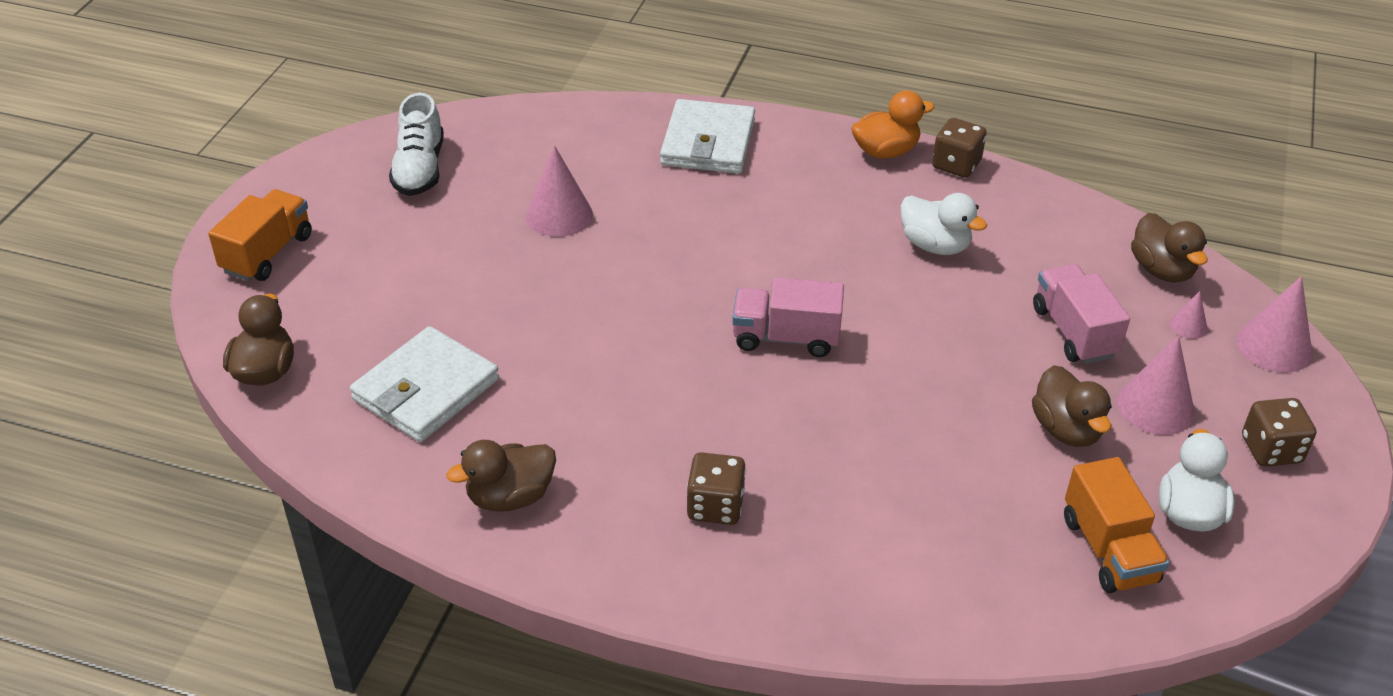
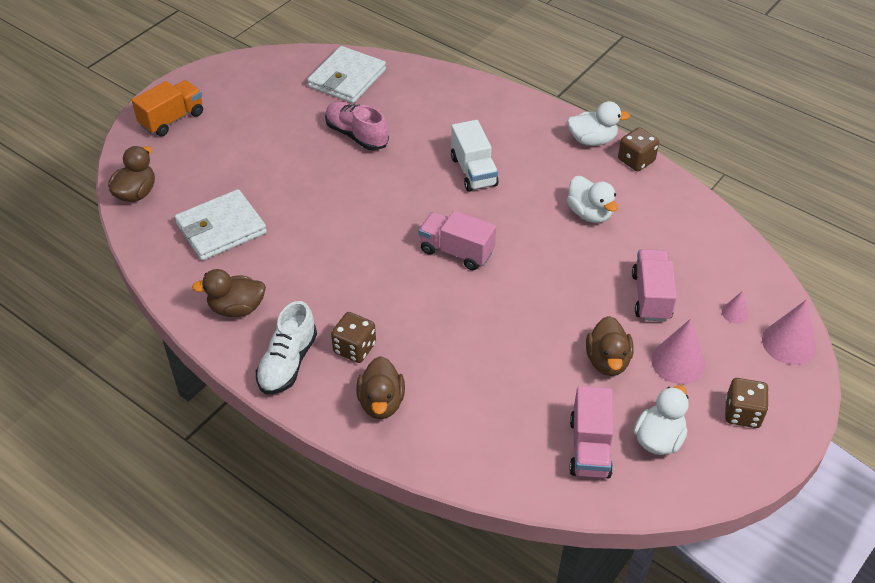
camera: 20 degrees right, 5 degrees up
(419, 169) = (287, 85): white shoe -> white shoe (288, 363)
(559, 215) = (356, 135): pink cone -> pink shoe
(708, 142) = (476, 107): white wallet -> white wallet (347, 78)
(750, 226) = (473, 171): none -> white truck
(885, 151) = (592, 140): orange duck -> white duck
(1109, 550) = (589, 447): orange truck -> pink truck
(1161, 270) = (739, 269): brown duck -> brown duck (381, 402)

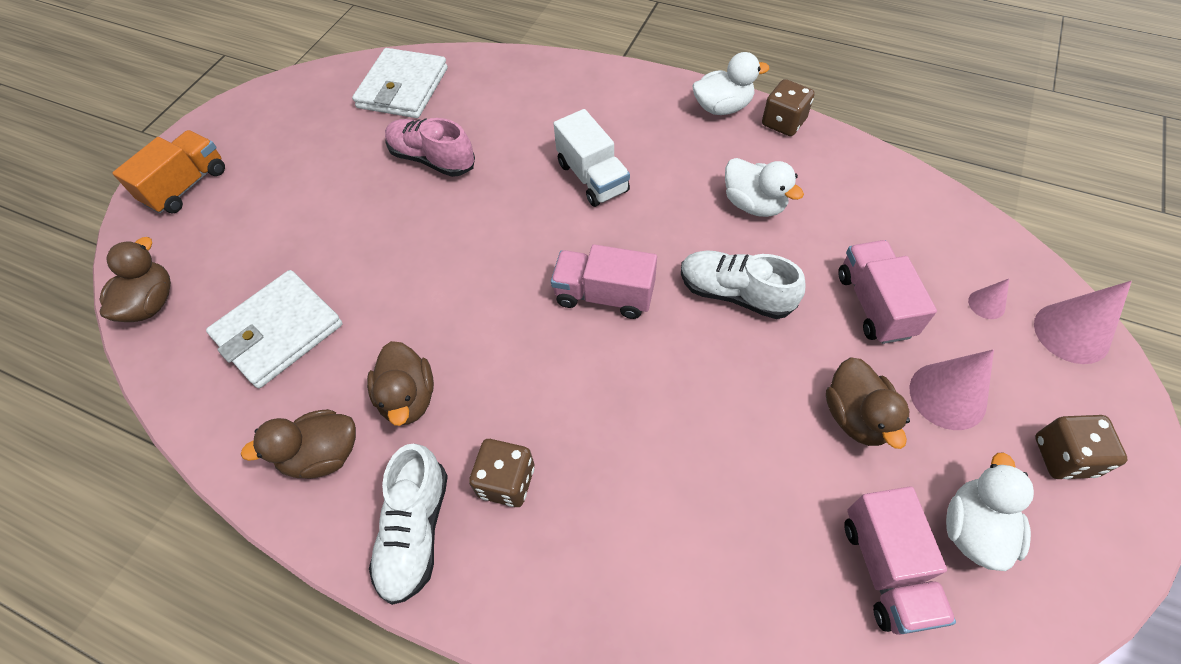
camera: 10 degrees left, 10 degrees up
(381, 402) = (568, 567): brown duck -> brown duck (408, 398)
(552, 269) = (735, 294): none -> white shoe

